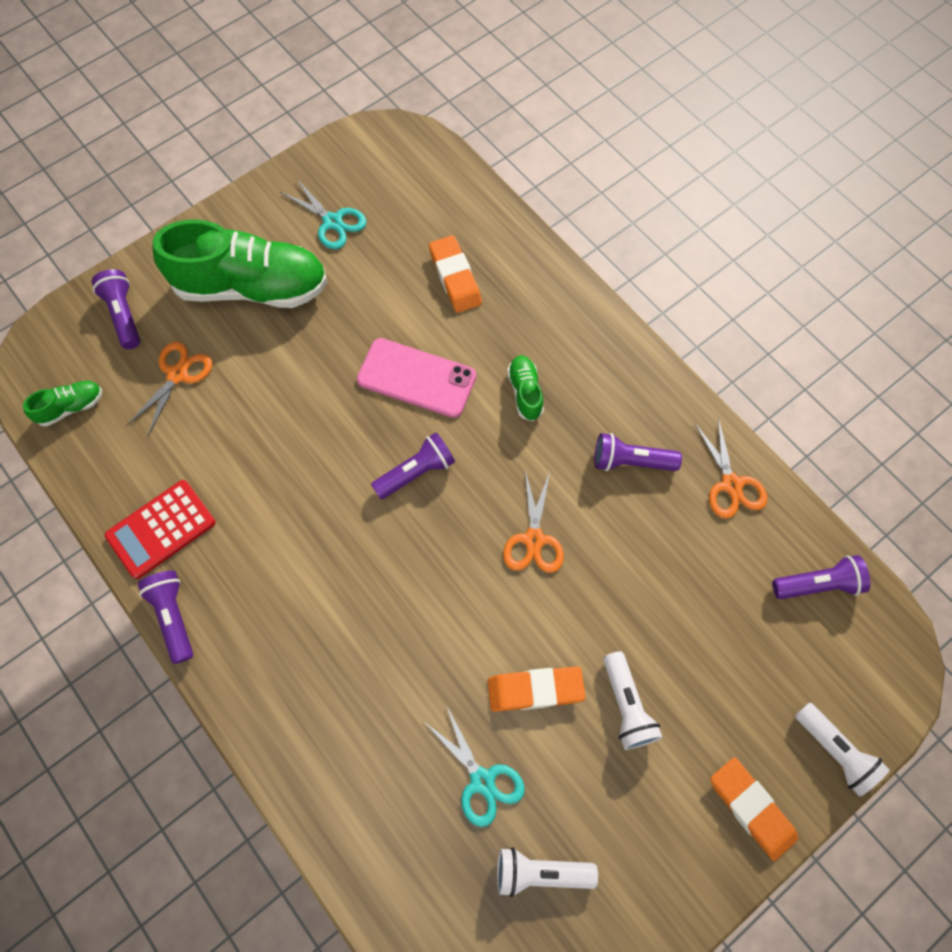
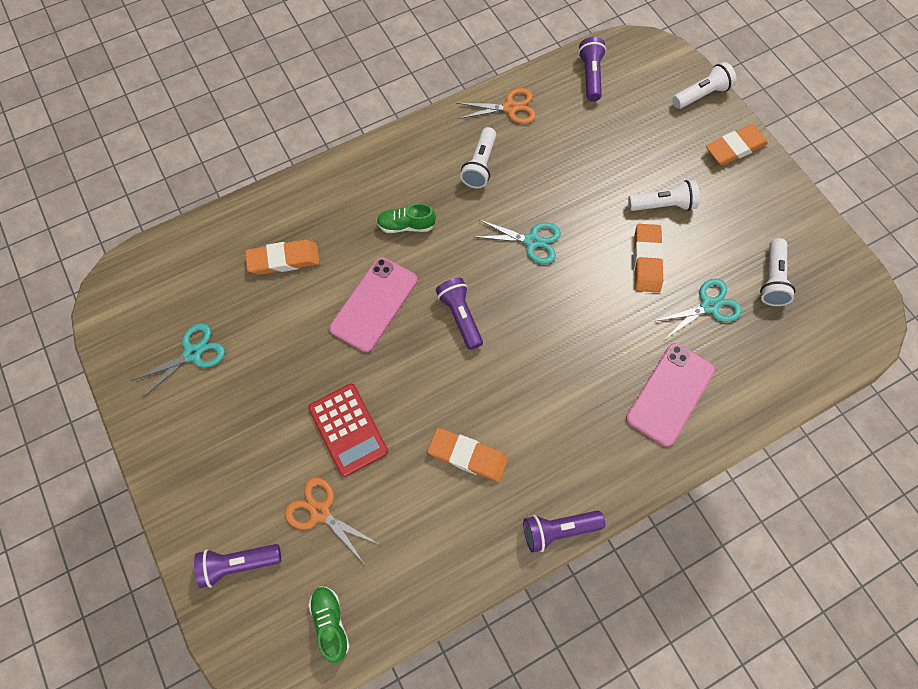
camera: 80 degrees left, 0 degrees up
(161, 529) = (475, 536): red calculator -> red calculator (348, 429)
(249, 507) = (468, 456): none -> orange eraser
(251, 287) = (242, 434): green shoe -> none
(350, 735) = (670, 394): none -> pink phone
(534, 539) = (532, 241): orange scissors -> turquoise scissors
(631, 461) = (480, 165): purple flashlight -> white flashlight

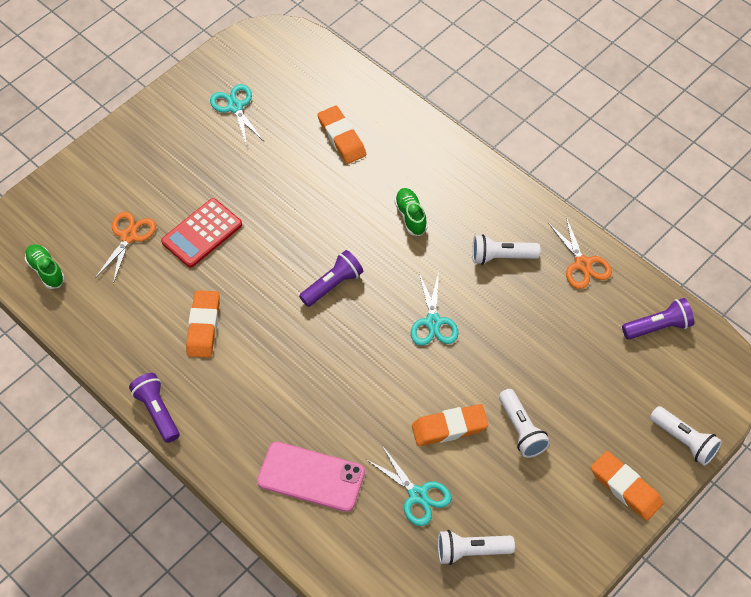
camera: 75 degrees right, 10 degrees down
(193, 353) = (235, 107): turquoise scissors -> turquoise scissors turned 150 degrees counterclockwise
(238, 563) = (76, 197): purple flashlight -> none
(331, 622) = (46, 271): green shoe -> green shoe turned 90 degrees counterclockwise
(374, 304) = (322, 216): pink phone -> none

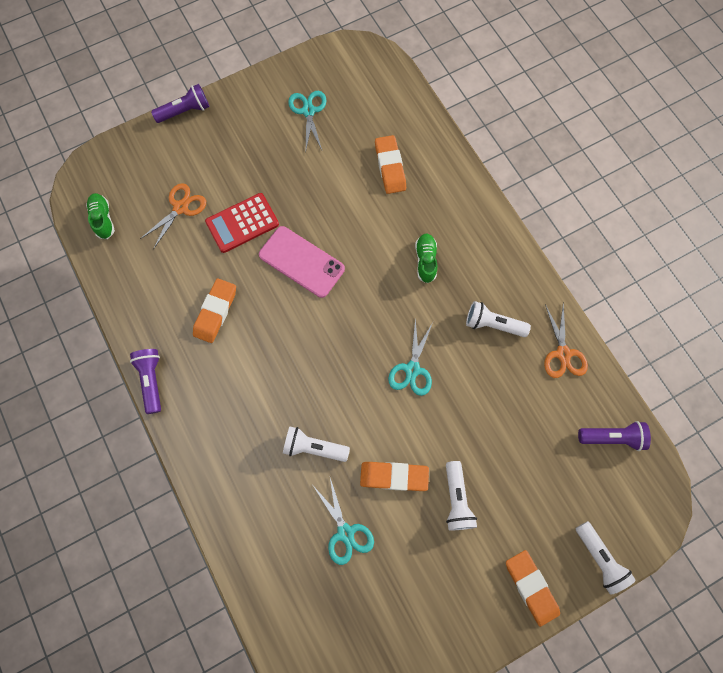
camera: 15 degrees right, 15 degrees up
(311, 476) = (260, 484): pink phone -> pink phone (301, 262)
(333, 285) = (337, 306): purple flashlight -> purple flashlight (185, 111)
(471, 551) = (374, 603): white flashlight -> white flashlight (314, 447)

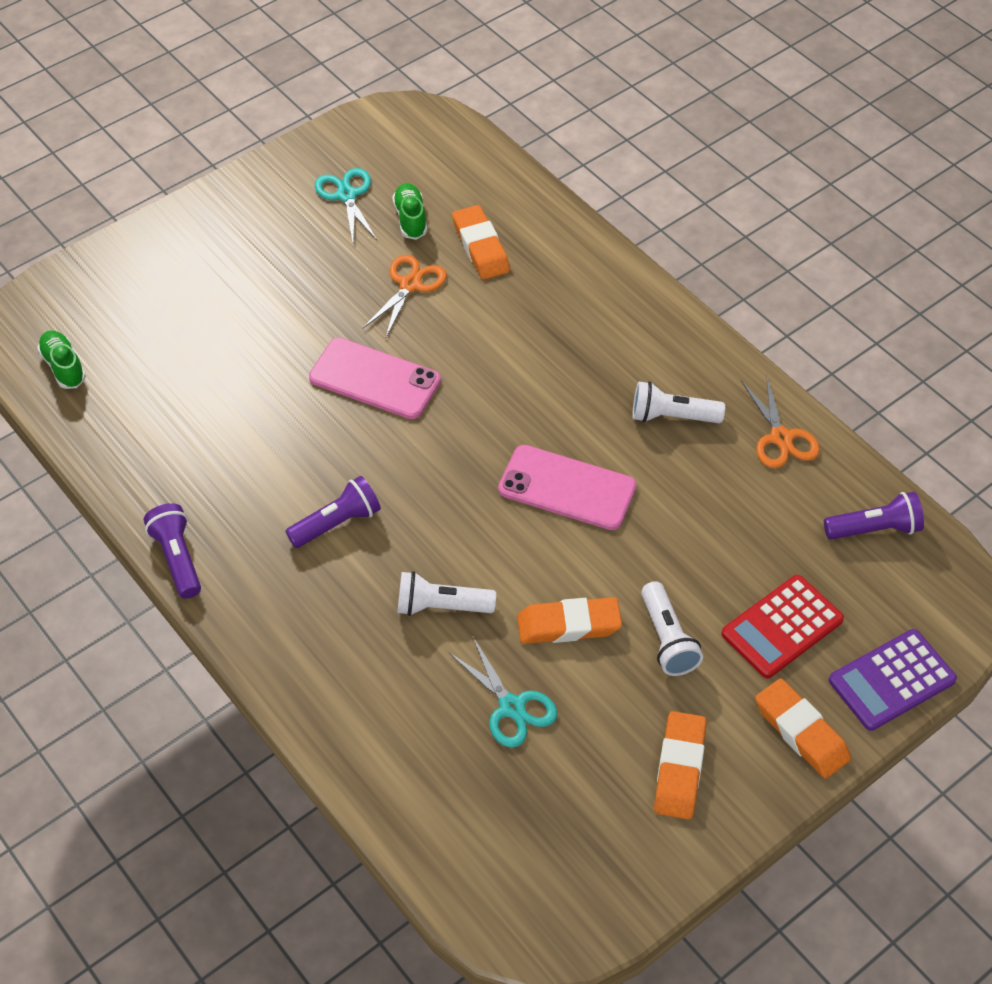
camera: 10 degrees left, 20 degrees down
(180, 208) = (179, 337): orange scissors -> orange scissors (410, 285)
(185, 111) = (162, 218): purple flashlight -> purple flashlight (337, 523)
(215, 312) = (258, 459): orange eraser -> orange eraser (679, 768)
(242, 223) = (276, 343): red calculator -> red calculator (782, 627)
(412, 369) = (567, 488): turquoise scissors -> pink phone
(425, 261) = (557, 353): green shoe -> green shoe (410, 219)
(599, 558) = (891, 680): white flashlight -> purple calculator

